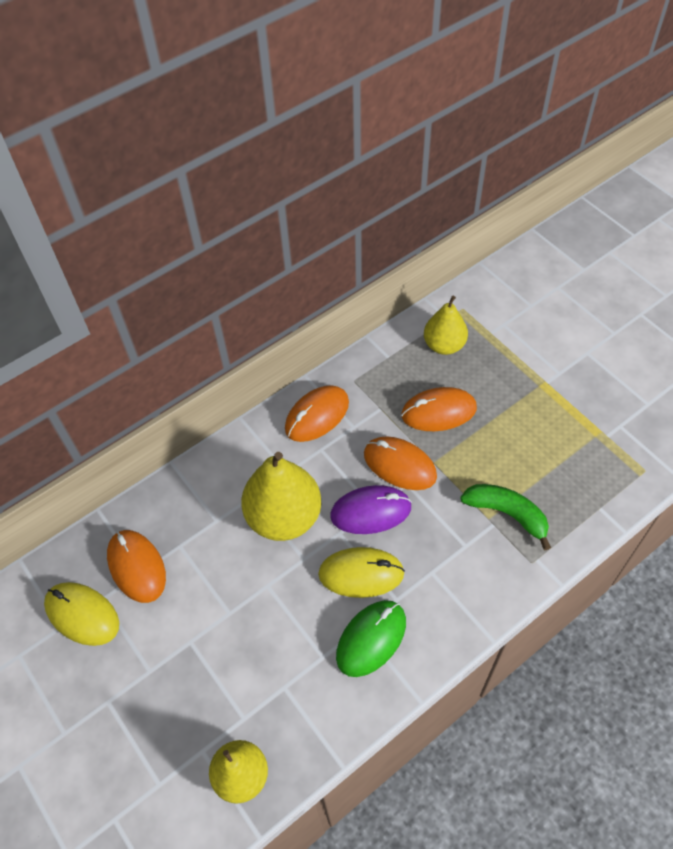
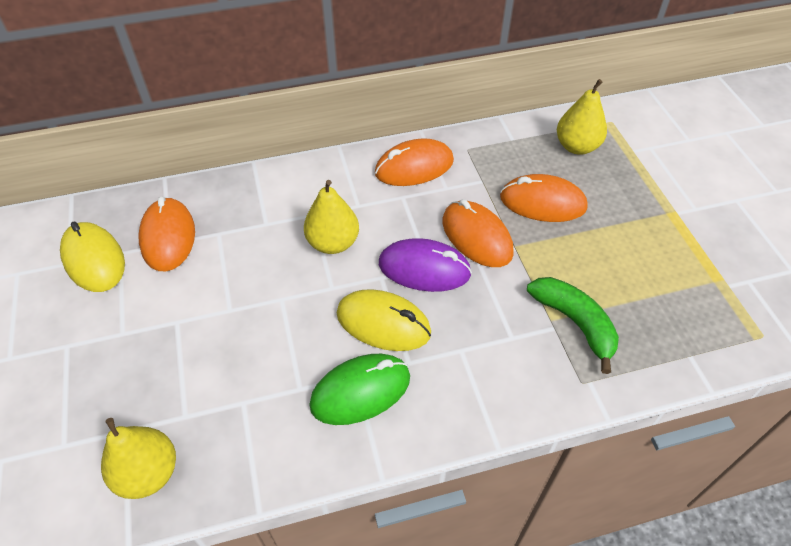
camera: 20 degrees right, 5 degrees down
(284, 517) = (333, 243): yellow pear -> yellow pear, size x0.63

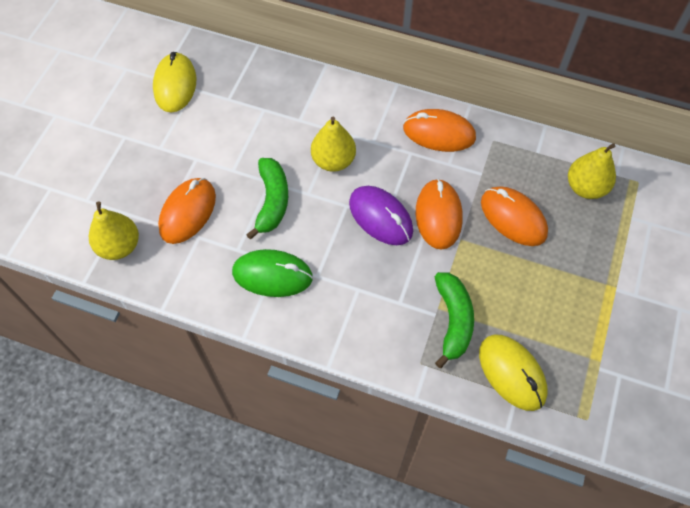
camera: 35 degrees right, 10 degrees up
(168, 237) = (230, 94): orange mouse -> orange mouse (188, 212)
(299, 316) = (272, 201): none -> green banana
(383, 323) = (322, 239): yellow mouse -> yellow mouse (512, 373)

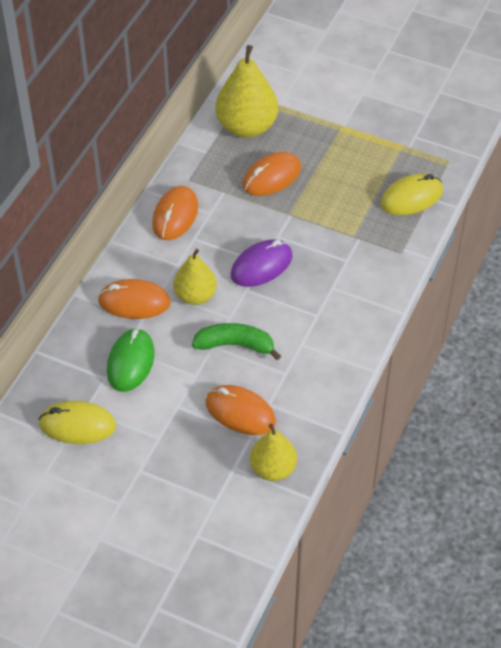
camera: 85 degrees left, 10 degrees down
(272, 275) = (314, 347): green mouse -> green mouse (130, 362)
(438, 215) = (264, 226): orange mouse -> orange mouse (134, 302)
(453, 320) = (365, 227): green banana -> none
(585, 187) = (246, 127): yellow pear -> yellow pear, size x1.59

